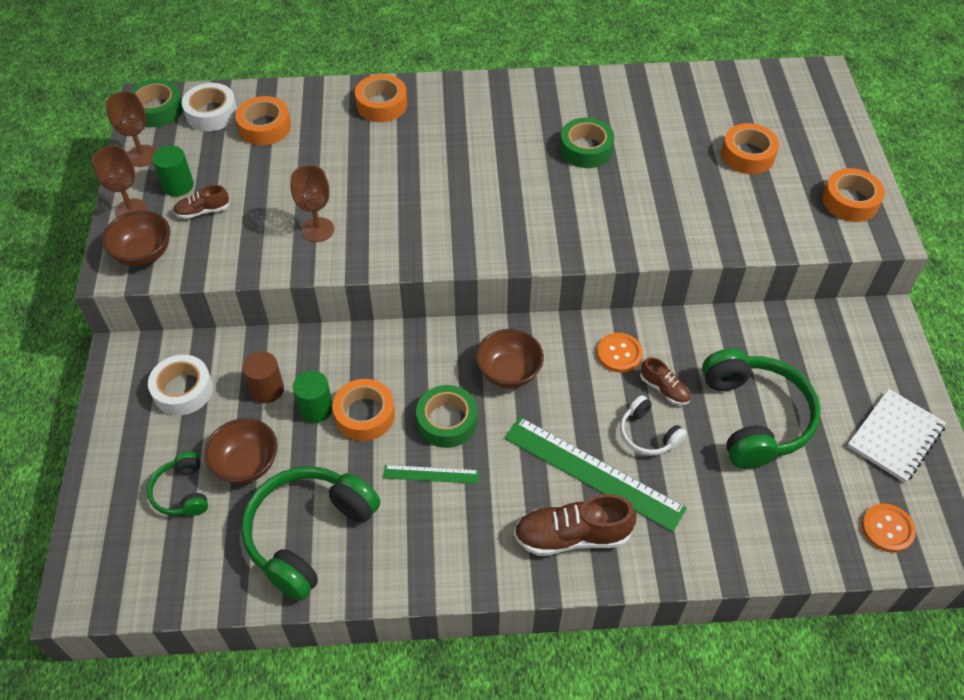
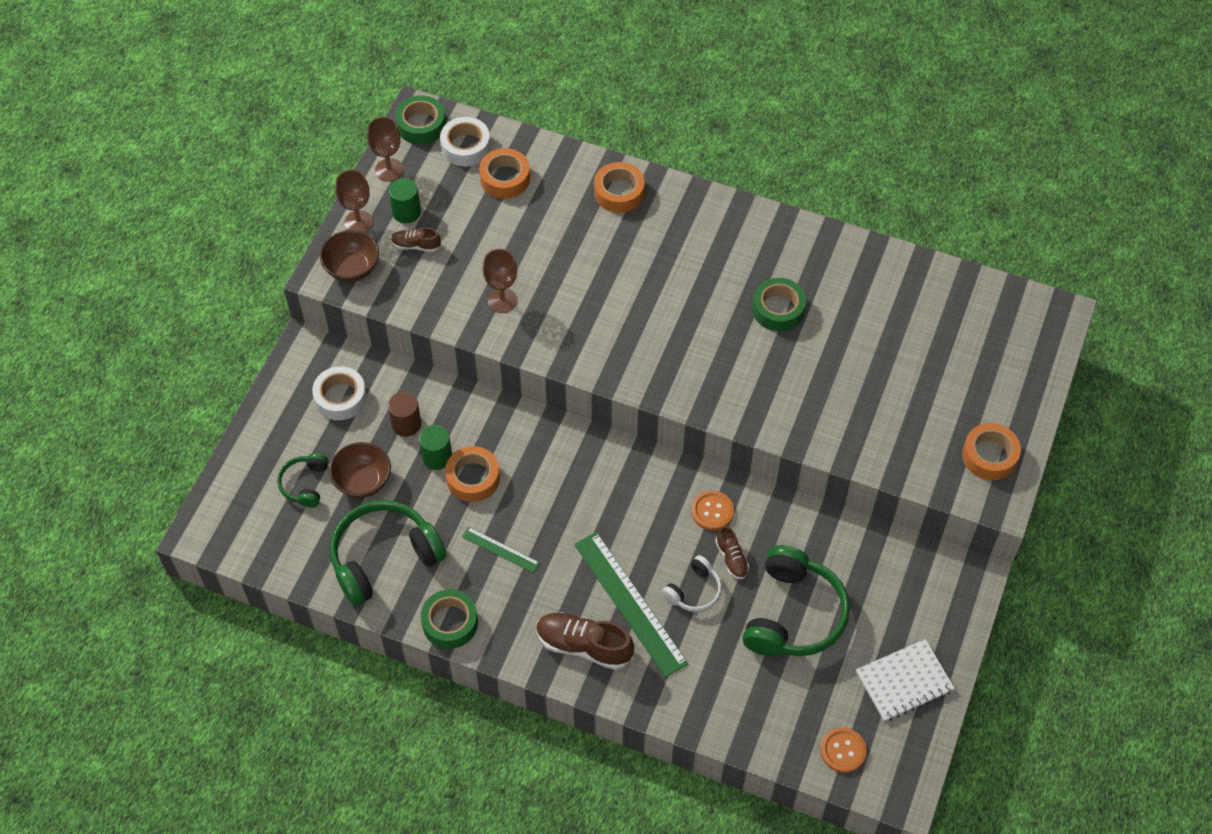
camera: 25 degrees right, 5 degrees up
(447, 421) = (536, 511): green tape -> green tape (450, 622)
(509, 372) = (609, 489): brown bowl -> none
(648, 434) = (694, 591): white headphones -> white headphones turned 120 degrees counterclockwise
(747, 155) = (925, 372): orange tape -> none

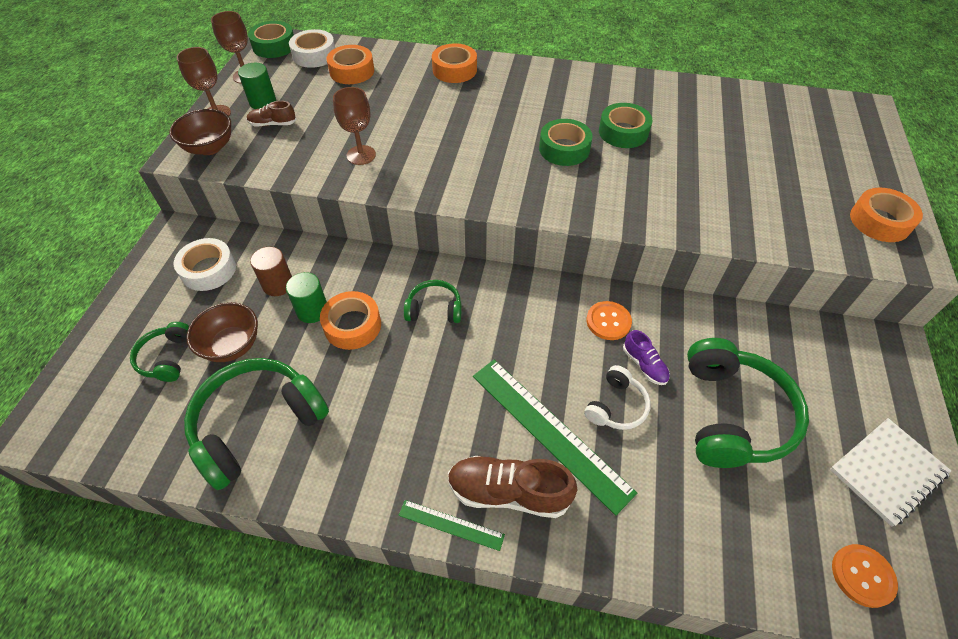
camera: 10 degrees left, 5 degrees down
(450, 622) = (342, 490): green tape -> green tape (564, 149)
(500, 550) = (392, 395): green ruler -> green ruler (451, 525)
(551, 473) = (434, 309): none -> green headphones
(731, 558) = (644, 365): brown shoe -> purple shoe

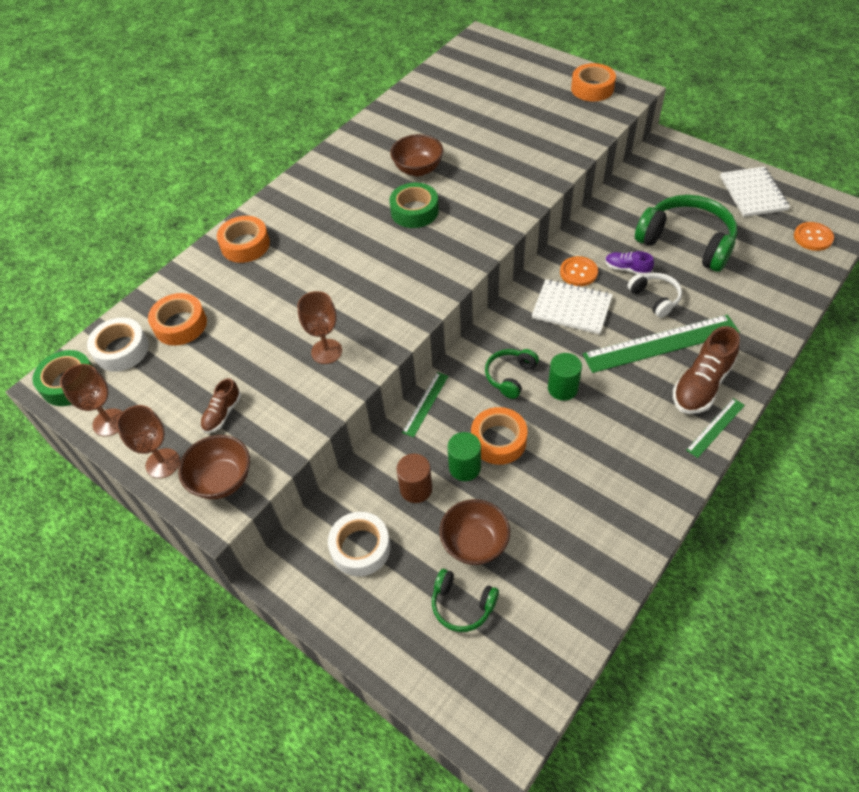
camera: 60 degrees left, 0 degrees up
(258, 425) = (576, 538): green headphones -> none
(263, 102) = (174, 415): green cylinder -> green cylinder (562, 388)
(373, 258) = (425, 404): none -> green ruler
(552, 331) = (571, 308): none -> white notebook
(623, 132) = (418, 169): green tape -> brown bowl
(644, 365) = (627, 269): purple shoe -> purple shoe turned 150 degrees counterclockwise

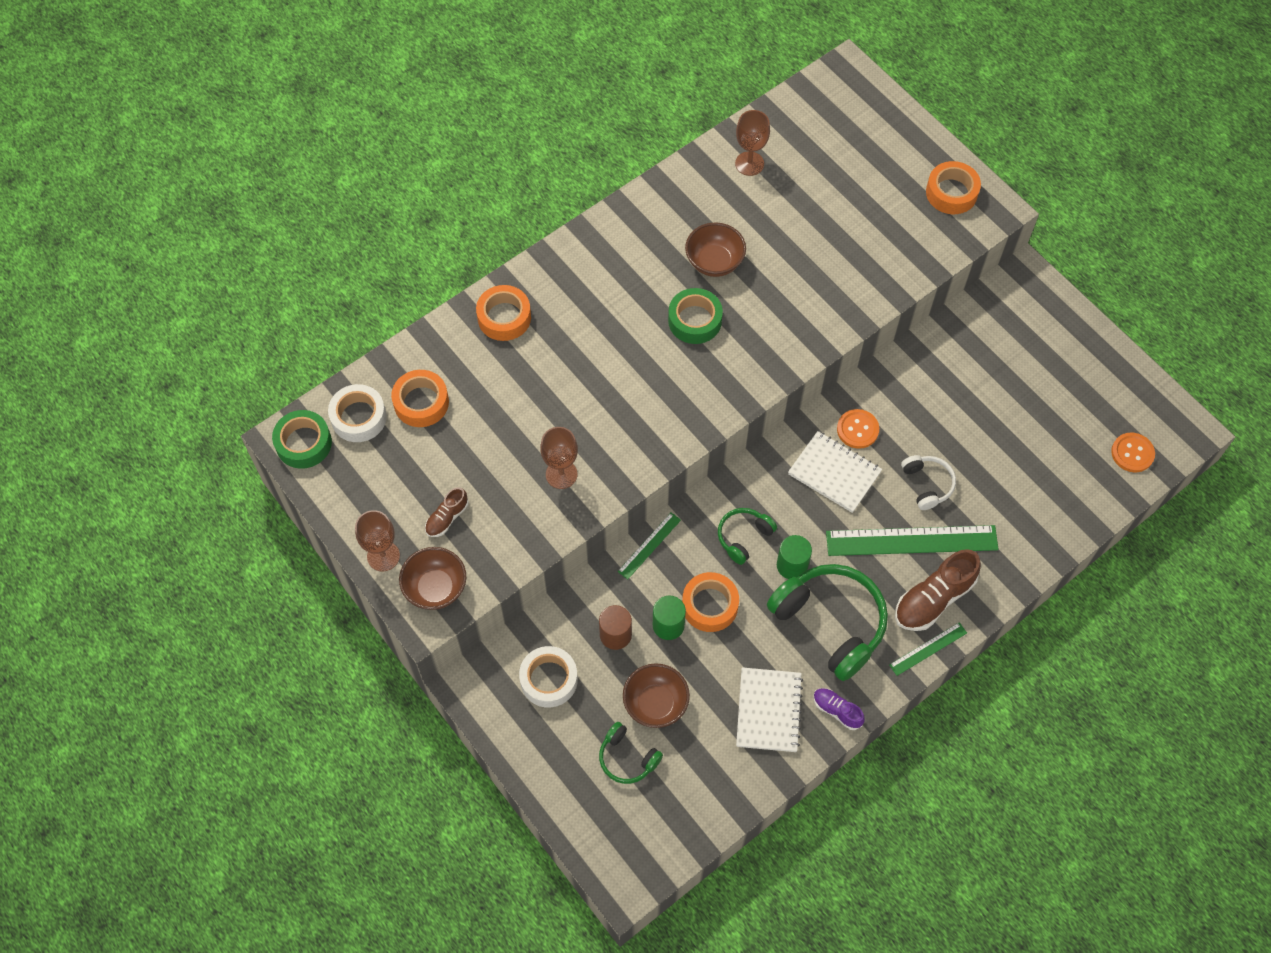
camera: 10 degrees right, 10 degrees up
(109, 422) = (338, 498): brown goblet -> brown goblet (749, 163)
(627, 269) = (912, 439): purple shoe -> purple shoe (837, 710)
(686, 242) = (990, 422): green headphones -> green headphones (830, 623)
(753, 193) = (1093, 376): white notebook -> white notebook (768, 711)

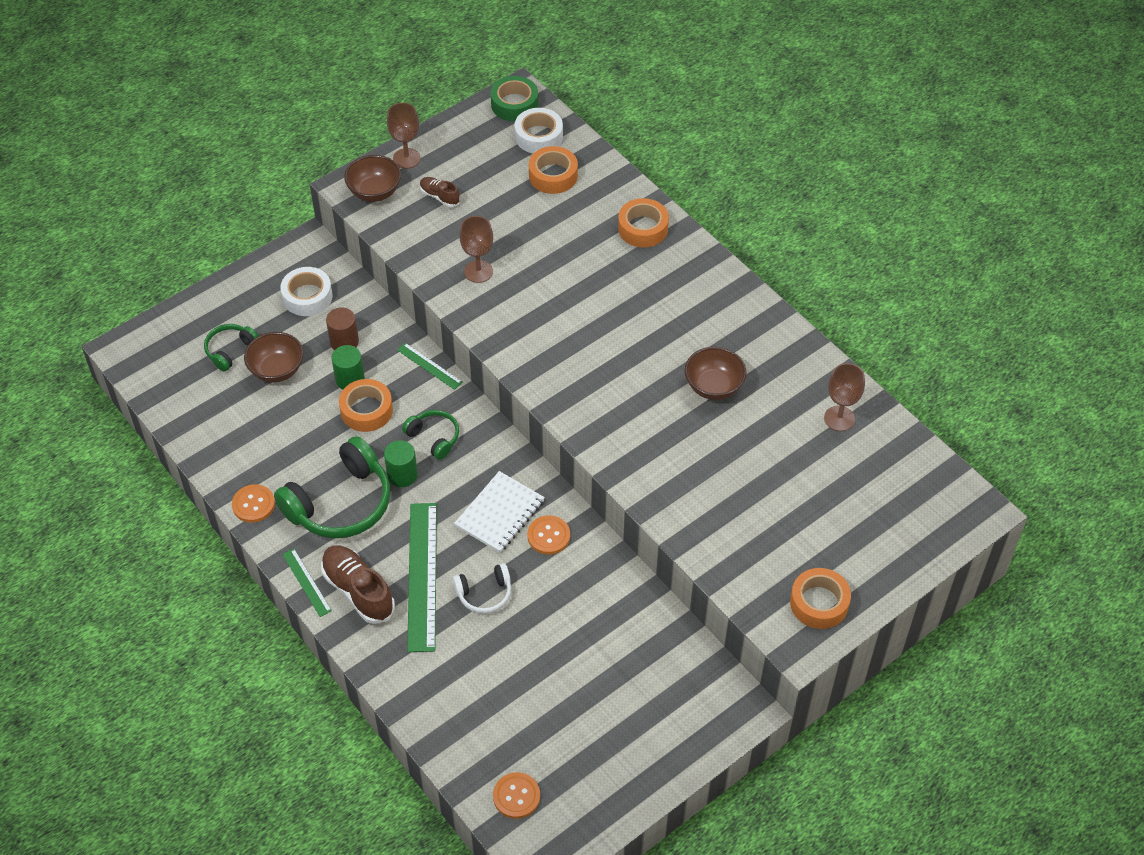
camera: 90 degrees right, 10 degrees down
(694, 320) = (644, 370): green tape -> none
(768, 711) = (260, 452): white notebook -> none
(837, 710) = (253, 504): purple shoe -> orange button

